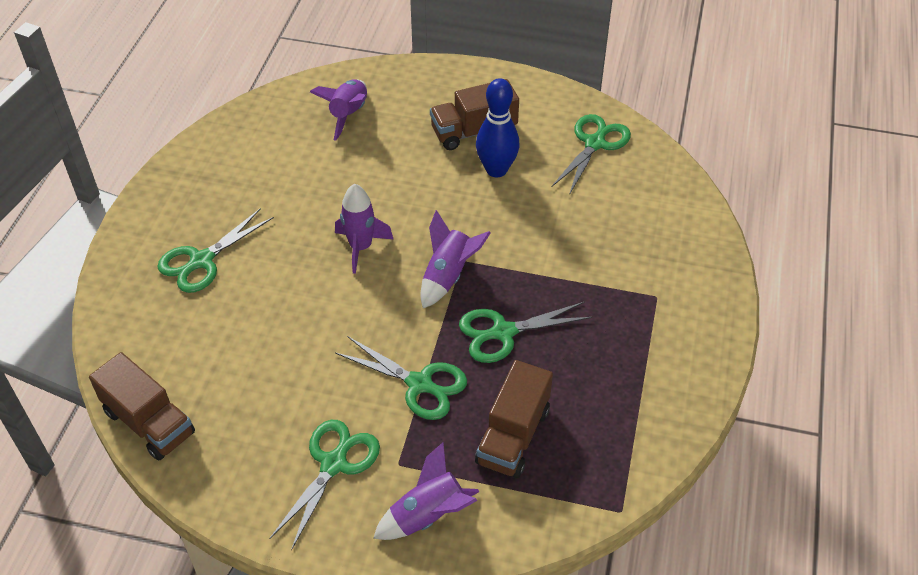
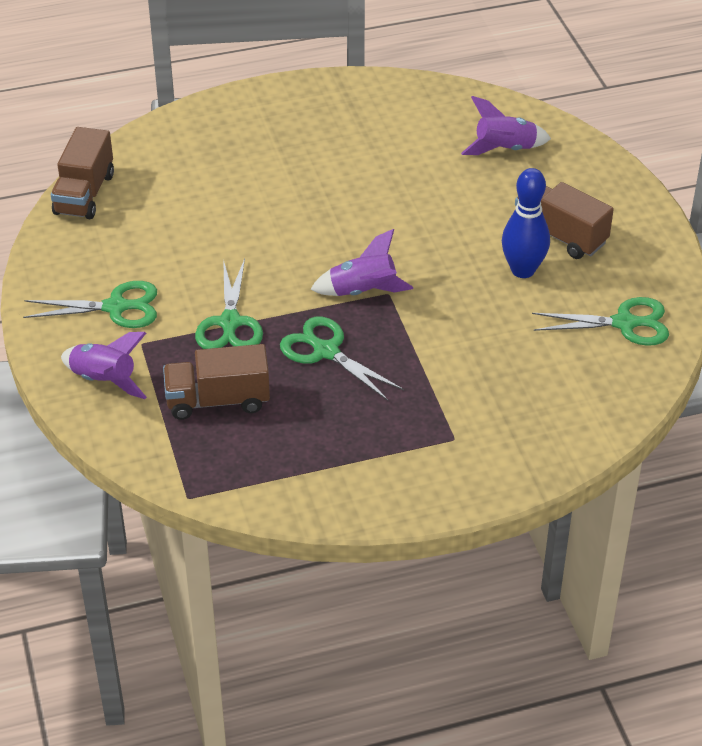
camera: 60 degrees right, 5 degrees down
(201, 261) = (259, 145): green scissors -> none
(361, 247) = (350, 226): purple rocket -> none

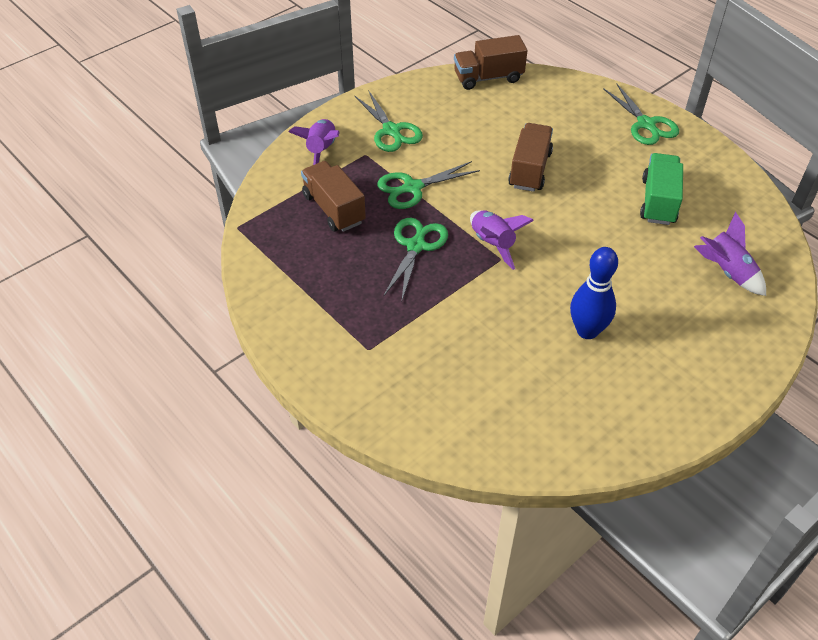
camera: 65 degrees right, 5 degrees up
(382, 151) = (658, 201): none -> green truck
(560, 235) = (649, 342): brown truck -> brown truck (530, 170)
(625, 323) = (572, 421): green scissors -> green scissors (646, 124)

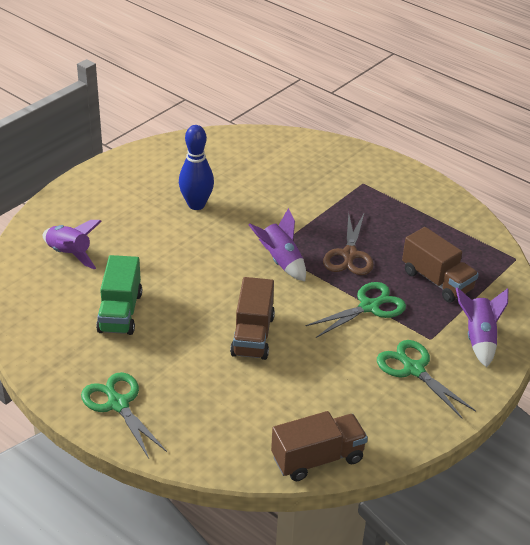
camera: 170 degrees right, 10 degrees down
(416, 246) = (349, 255): green scissors -> brown scissors

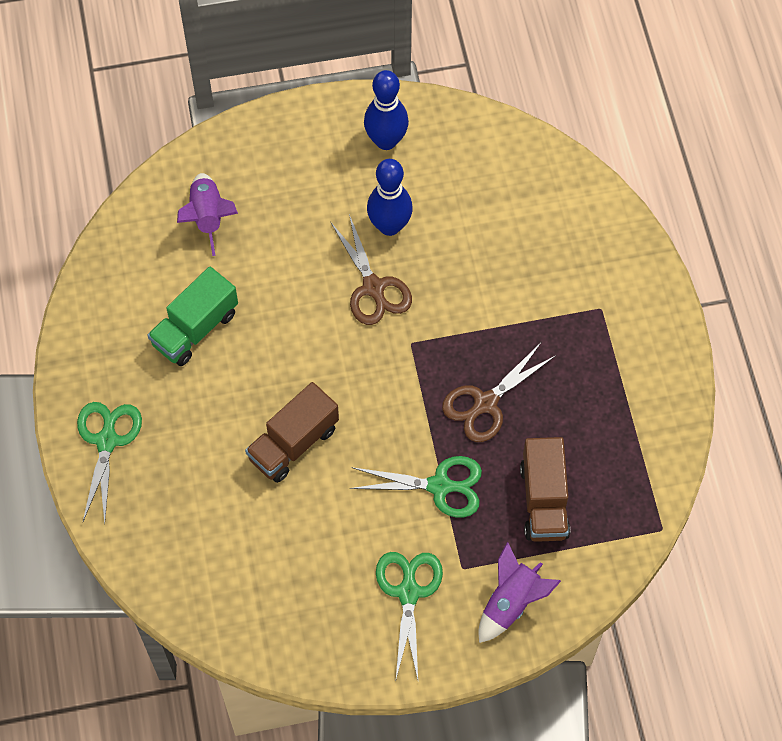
camera: 40 degrees right, 25 degrees up
(151, 169) = (386, 141): none -> blue bowling pin
(219, 236) = (374, 288): none -> brown scissors
(281, 261) = (406, 365): purple rocket -> none
(317, 459) = (226, 626): brown truck -> none

